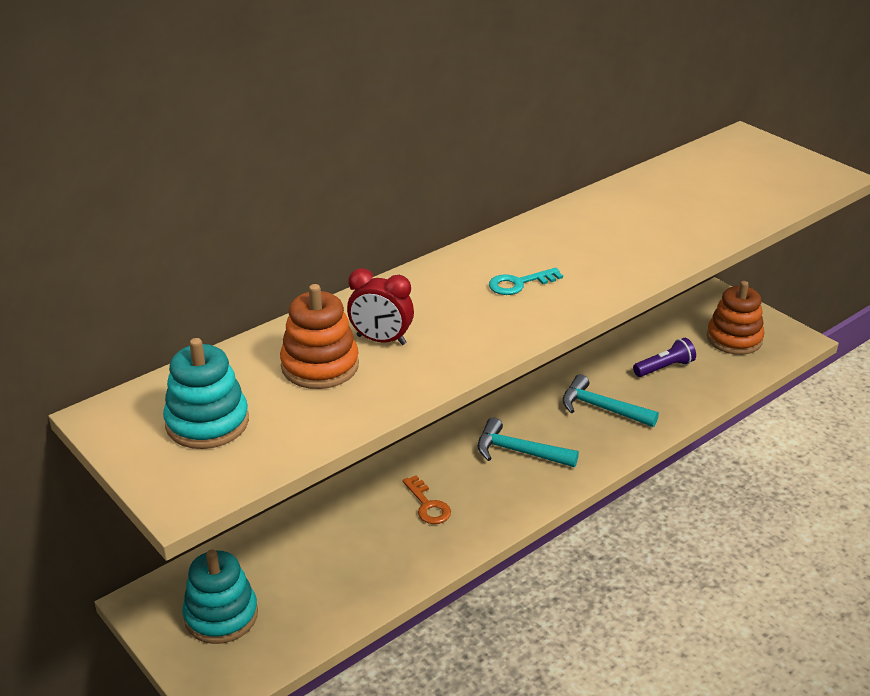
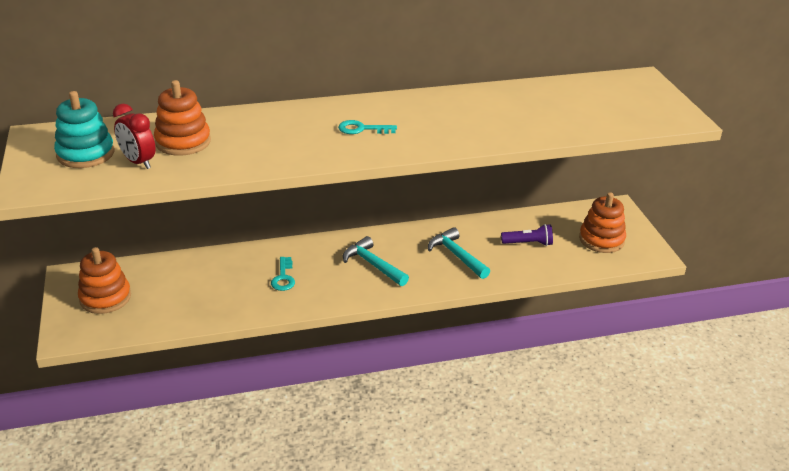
camera: 25 degrees right, 0 degrees up
(221, 616) = (105, 298): turquoise stacking toy -> orange stacking toy
(381, 340) = (236, 138): red clock -> red clock (138, 162)
(427, 505) = (283, 277): orange key -> turquoise key

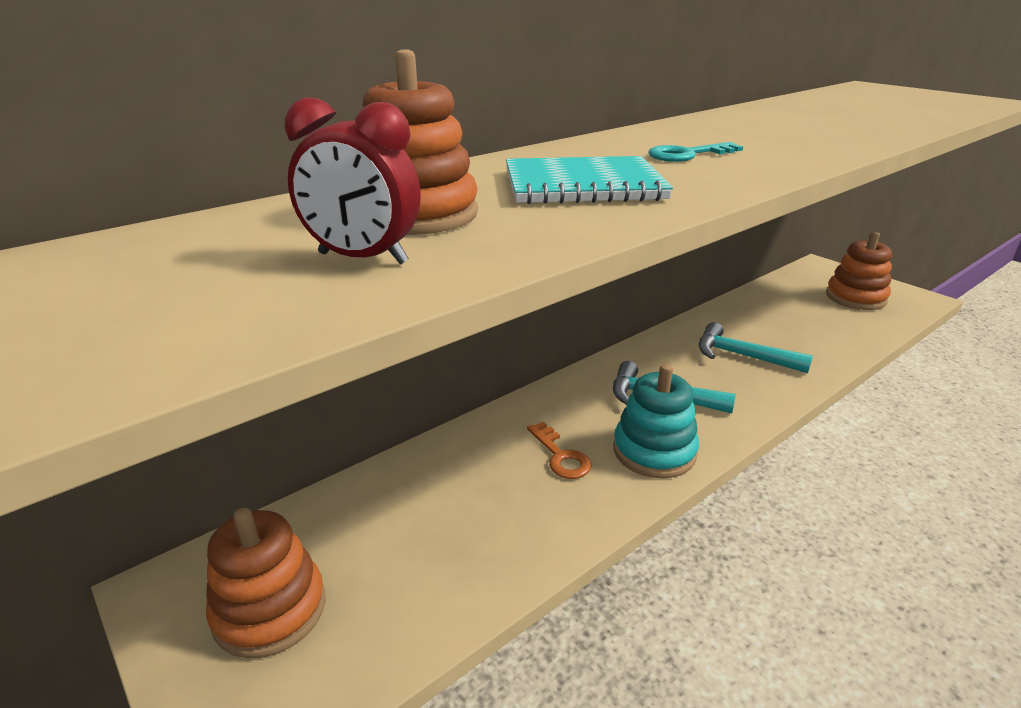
camera: 25 degrees left, 5 degrees down
(85, 154) = (206, 270): turquoise stacking toy -> turquoise stacking toy (654, 451)
(274, 140) = (583, 185): none -> turquoise notebook
(283, 277) = (560, 456): turquoise key -> orange key
(528, 243) = (795, 321): purple flashlight -> none

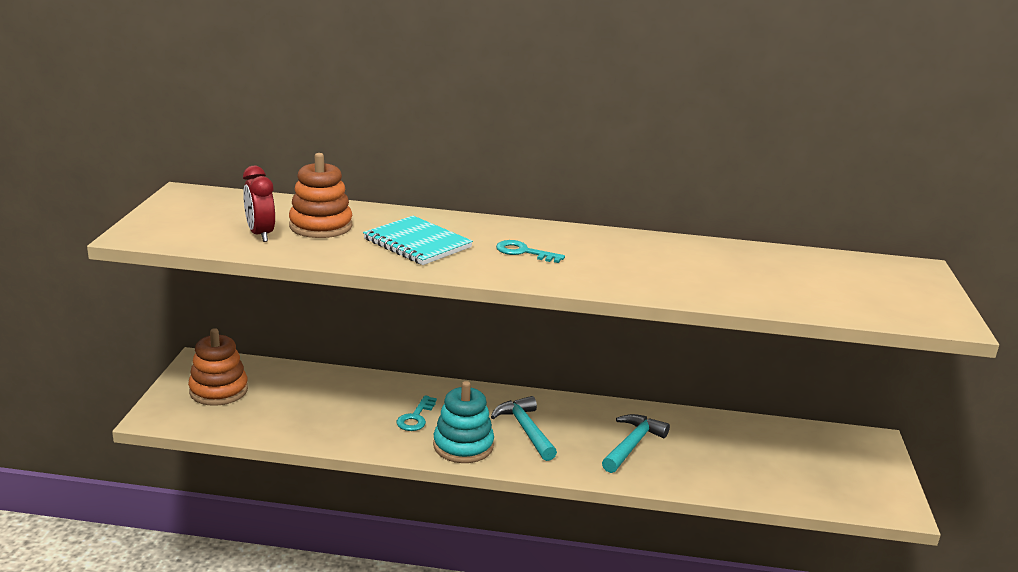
camera: 45 degrees right, 5 degrees down
(560, 456) = (416, 417): orange key -> turquoise key
(742, 356) = (632, 444): turquoise hammer -> turquoise hammer turned 45 degrees clockwise
(855, 298) = (834, 473): orange stacking toy -> none

